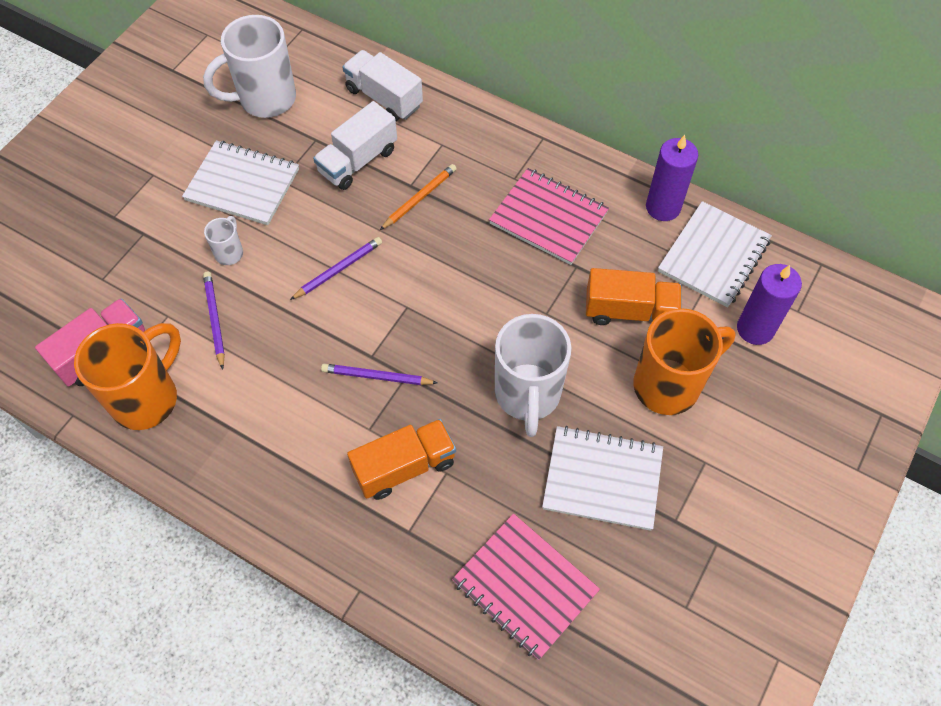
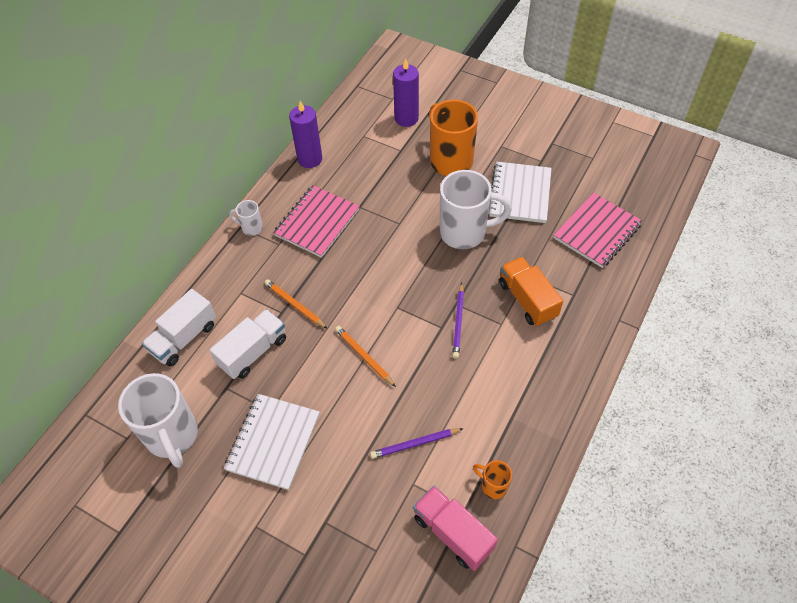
camera: 90 degrees left, 5 degrees down
(147, 398) = (493, 486): orange mug -> orange mug, size x0.47
(229, 252) = (347, 442): white mug -> white mug (251, 228)
(338, 269) = (364, 356): purple pencil -> orange pencil
(358, 161) = (253, 352): white truck -> white truck turned 90 degrees counterclockwise
(629, 311) = (395, 178): orange truck -> none
(713, 256) = (351, 135): white notebook -> none

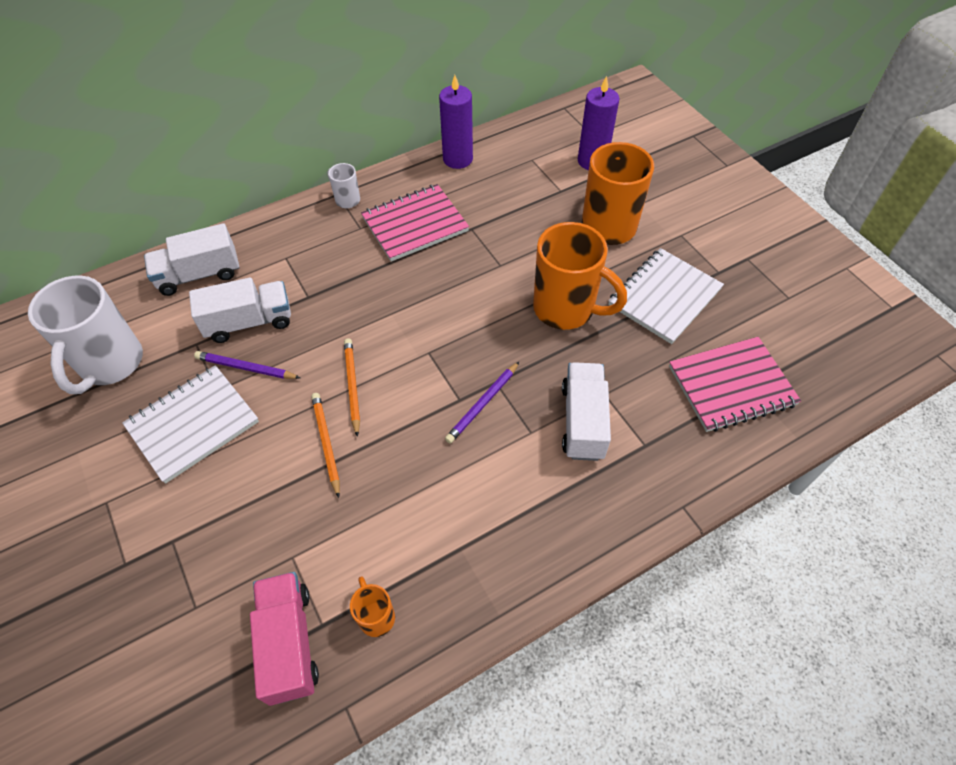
camera: 30 degrees right, 0 degrees up
(295, 305) = (326, 296): orange pencil -> orange pencil (326, 443)
(415, 444) = (329, 513): purple pencil -> purple pencil (246, 368)
(464, 232) = (566, 309): white mug -> orange mug
(527, 300) = (583, 421): orange truck -> white truck

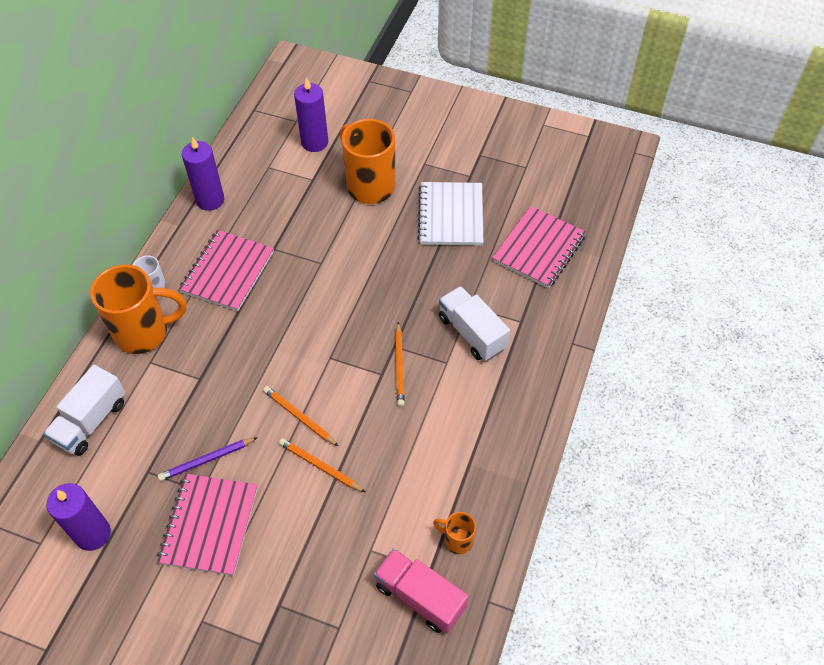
camera: 40 degrees left, 0 degrees up
(110, 364) = (93, 534): white mug -> purple candle
(193, 424) = (209, 525): white notebook -> pink notebook
(249, 322) = (173, 427): white truck -> none
(483, 404) = (399, 366): purple pencil -> orange pencil
(566, 309) = (395, 265): orange mug -> orange mug (144, 332)

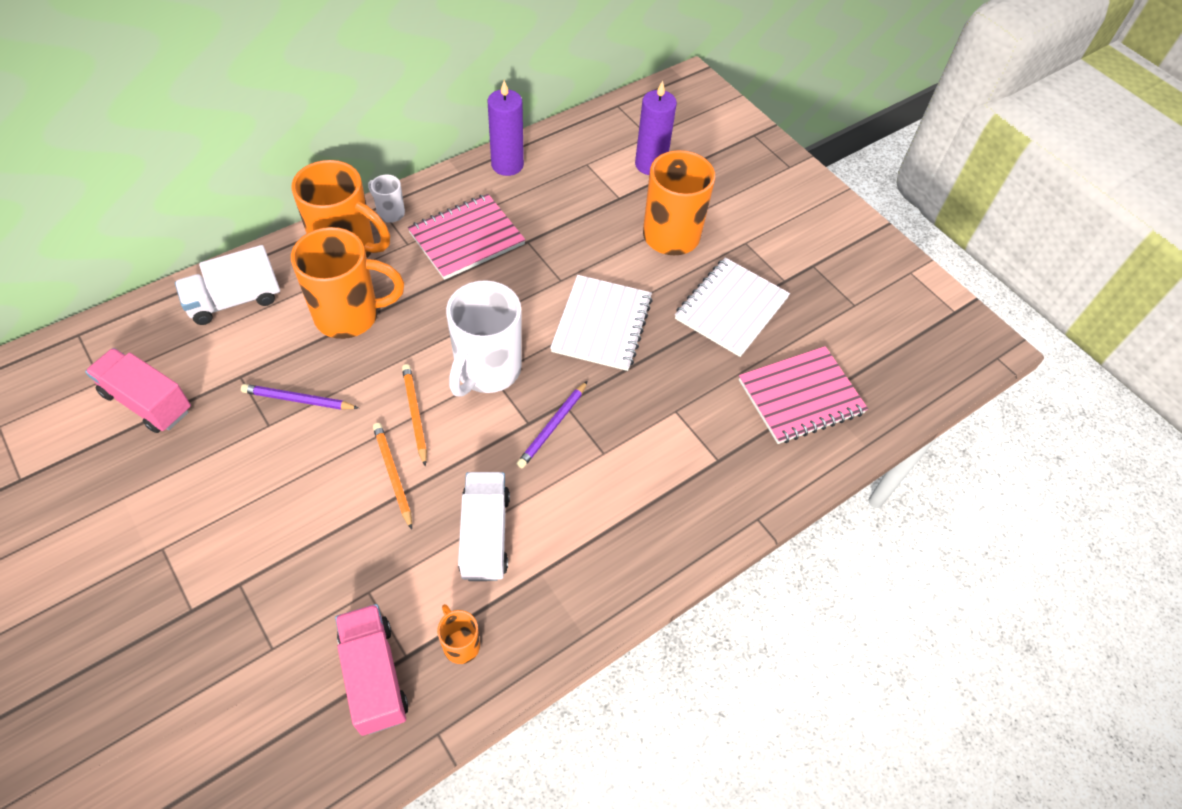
camera: 30 degrees right, 0 degrees up
(93, 534) = (147, 402): purple candle -> pink truck
(190, 379) = (350, 316): none -> orange mug
(209, 525) = (247, 462): pink notebook -> none
(323, 357) = (487, 371): none -> white mug
(375, 277) = (602, 324): none -> white notebook
(399, 366) = (552, 426): orange pencil -> purple pencil
(472, 333) = (655, 439): white truck -> white truck (485, 535)

